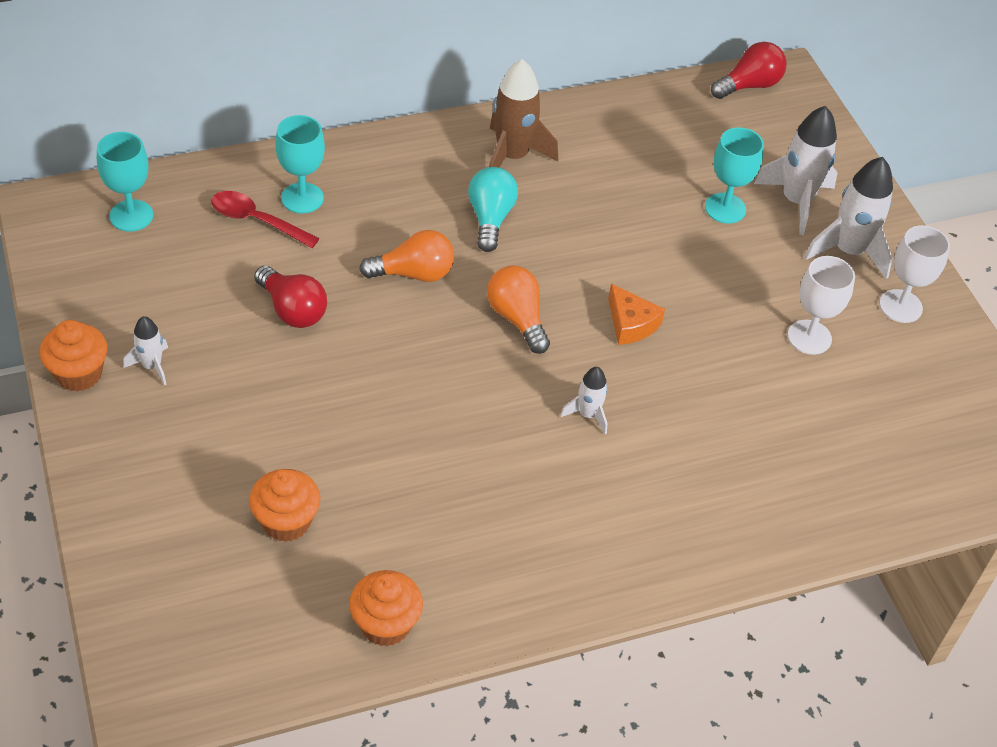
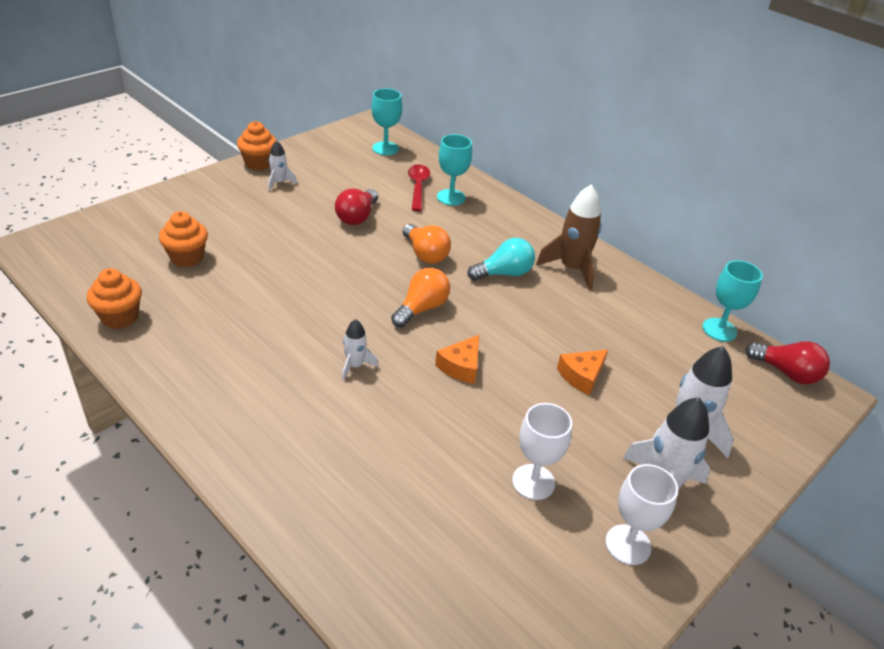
camera: 65 degrees right, 10 degrees down
(688, 234) = (582, 376): none -> orange cheese
(725, 208) = (631, 391): turquoise goblet -> turquoise goblet (719, 330)

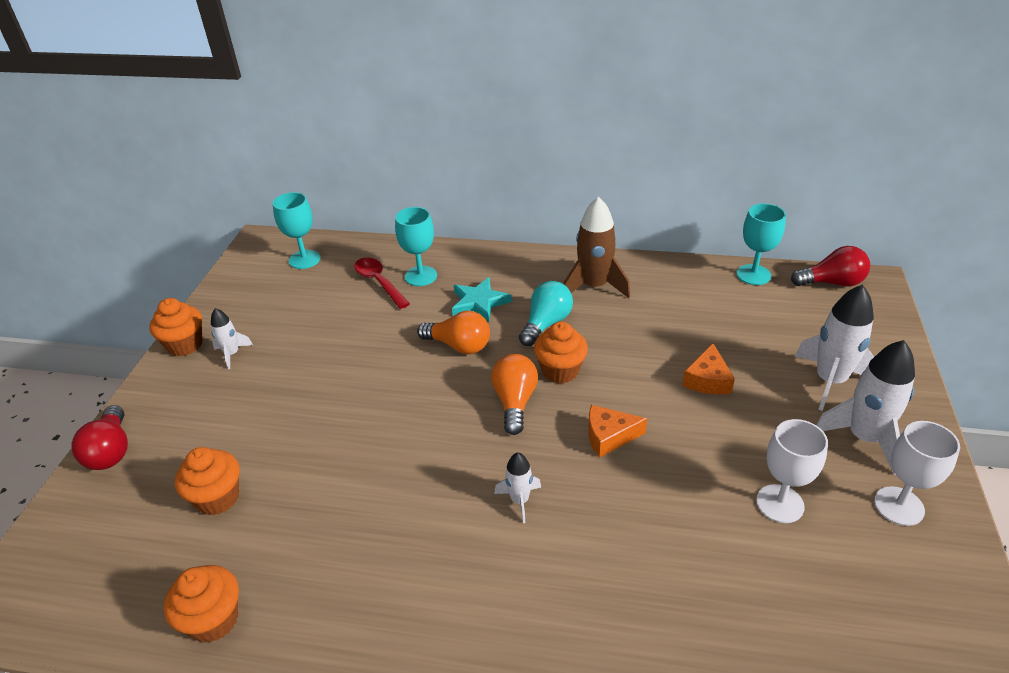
camera: 30 degrees left, 0 degrees up
(357, 217) = (353, 345): red light bulb -> red light bulb (111, 451)
(461, 366) = (609, 436): orange cheese -> orange cheese turned 90 degrees clockwise
(472, 235) = (479, 302): none -> turquoise star
(477, 308) = (560, 371): none -> orange cupcake

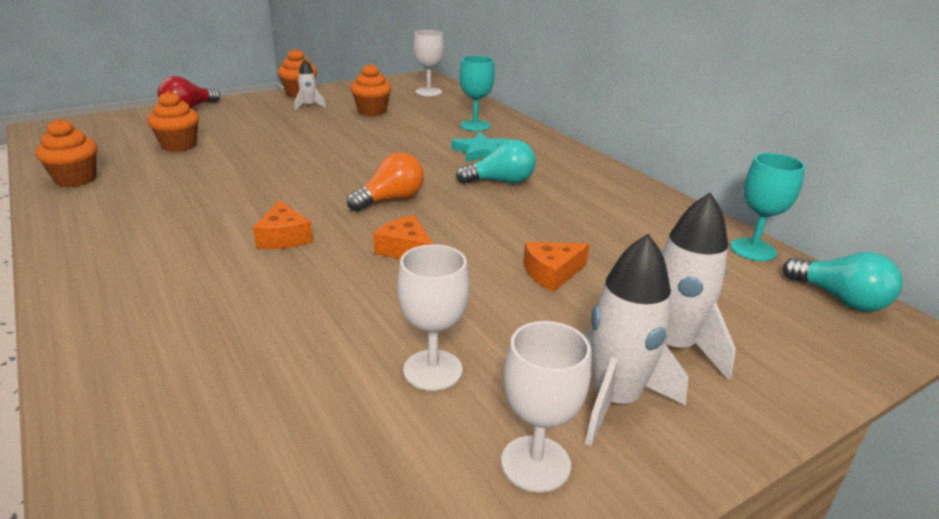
camera: 45 degrees right, 10 degrees down
(304, 259) = (428, 92): turquoise goblet -> white goblet
(379, 282) = (445, 117): red spoon -> none
(459, 346) = (422, 161): orange light bulb -> none
(519, 500) = (283, 237): white rocket -> orange cheese
(560, 371) = (454, 205): orange cupcake -> orange cupcake (372, 111)
(594, 286) = (582, 184): brown rocket -> none
(831, 283) = (840, 299): red light bulb -> turquoise light bulb

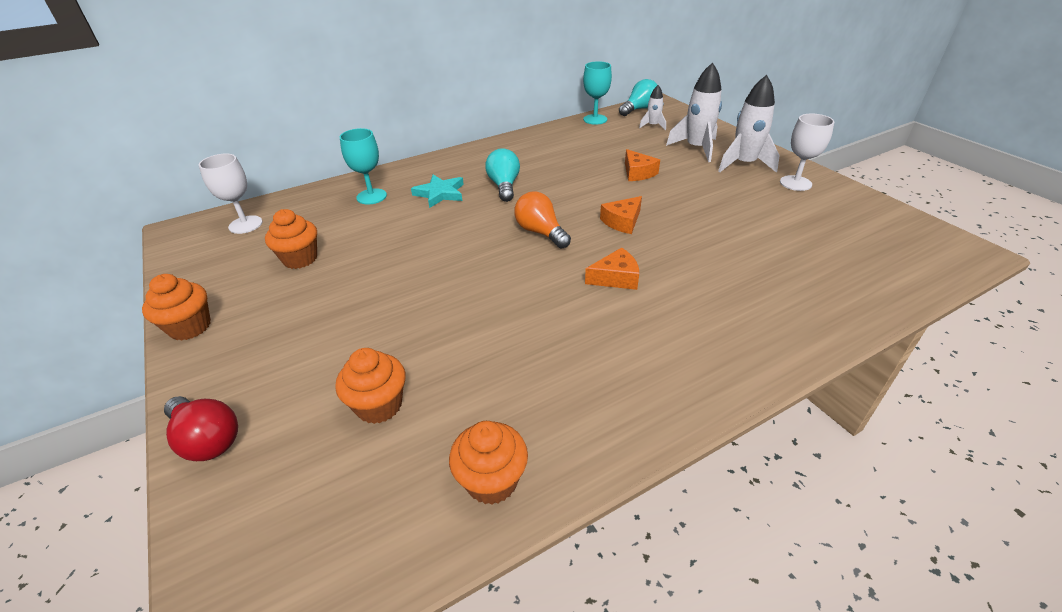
camera: 85 degrees left, 10 degrees up
(309, 106) = (255, 310): white rocket -> white rocket (652, 126)
(433, 370) = (748, 208): white goblet -> none

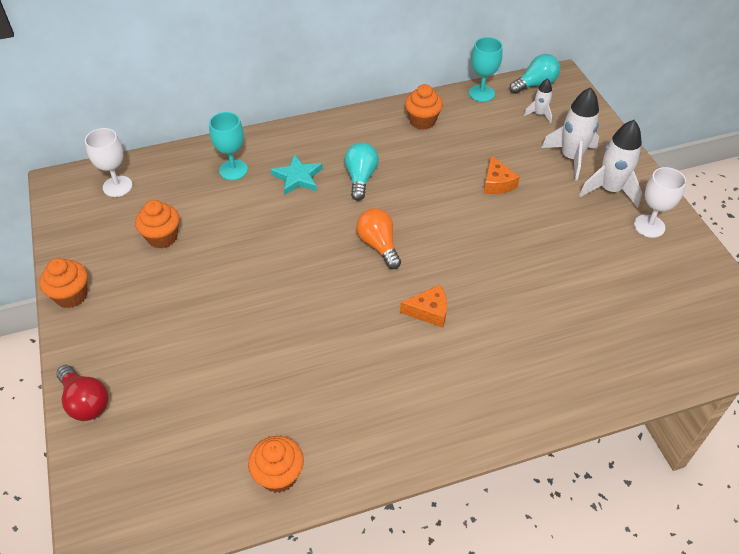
camera: 10 degrees right, 10 degrees up
(379, 405) = (209, 398): orange cupcake -> orange cupcake (422, 121)
(622, 222) = (458, 246): orange cheese -> none

